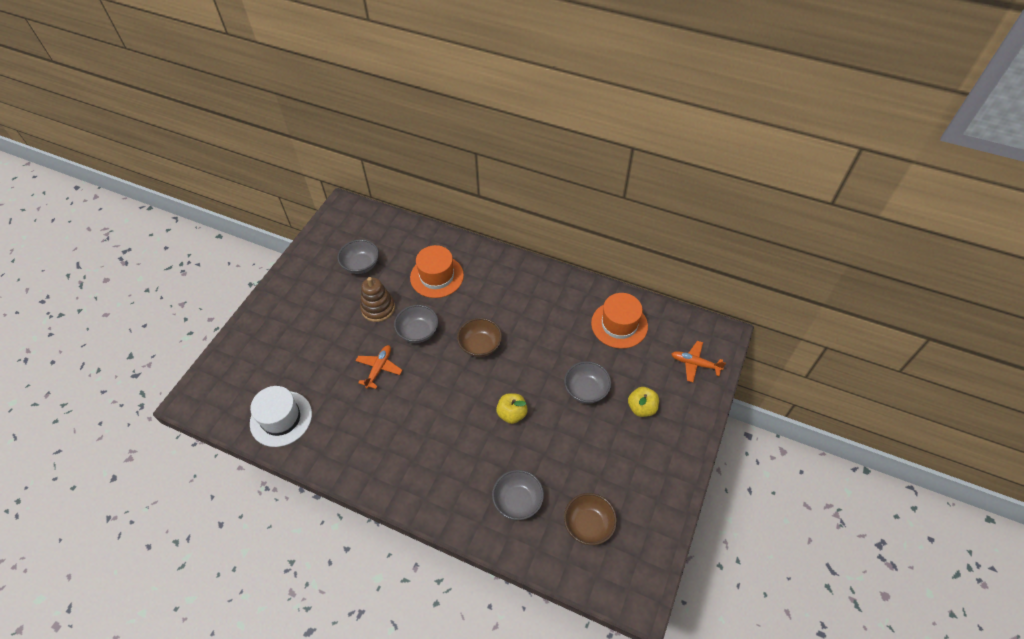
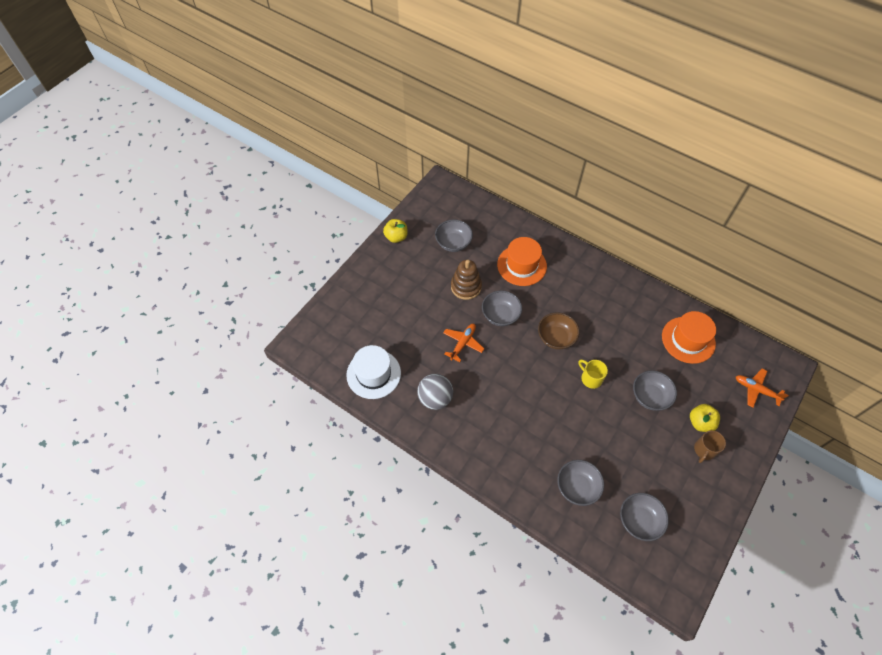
camera: 10 degrees right, 5 degrees up
(352, 433) = (435, 398): none -> grey ball
(512, 414) = (579, 406): yellow apple -> yellow apple (396, 237)
(521, 382) = (590, 378): none -> yellow mug
(588, 525) = (639, 520): brown bowl -> grey bowl
(649, 436) = (704, 450): none -> brown mug

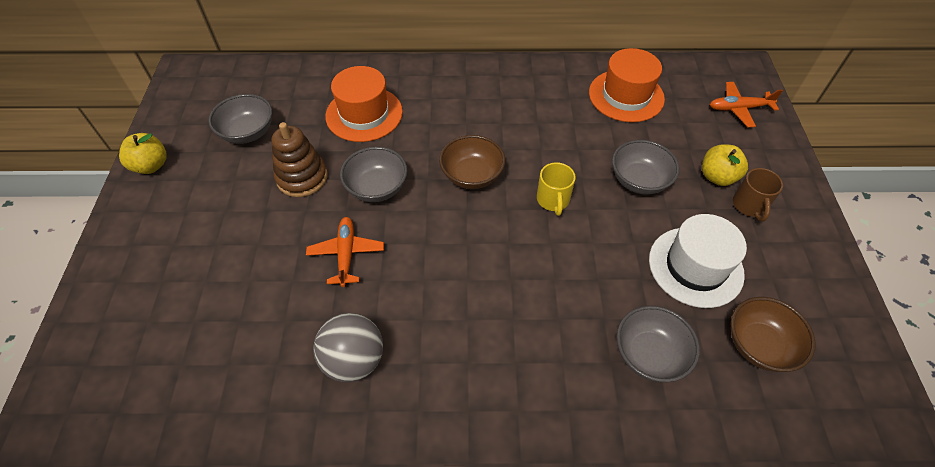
camera: 35 degrees left, 5 degrees down
(373, 374) = (223, 385): white hat -> white hat (695, 266)
(590, 378) = (553, 200): yellow mug -> yellow mug turned 105 degrees counterclockwise
(639, 520) = (759, 345): grey bowl -> brown bowl

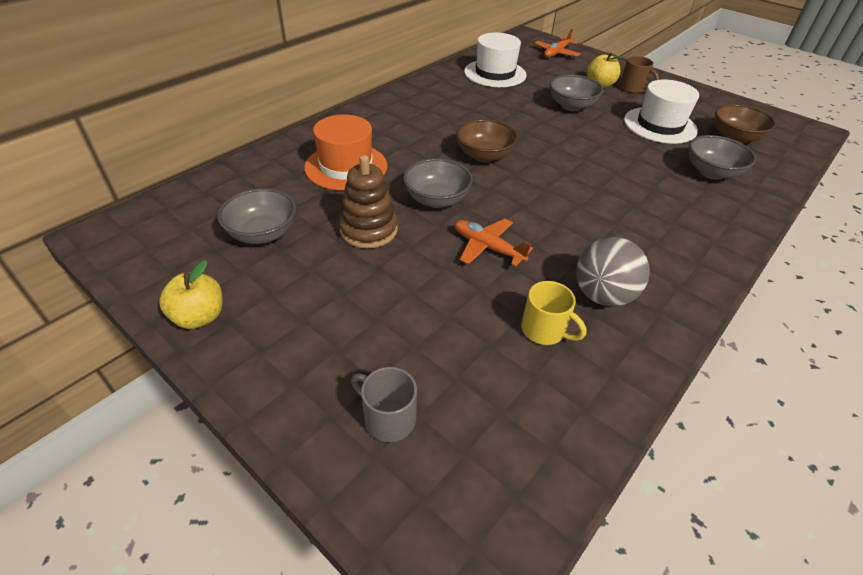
camera: 50 degrees left, 10 degrees down
(134, 308) = (388, 418): none -> grey mug
(553, 200) = (549, 139): yellow mug -> yellow mug (544, 330)
(626, 96) = (495, 73): orange hat -> white hat

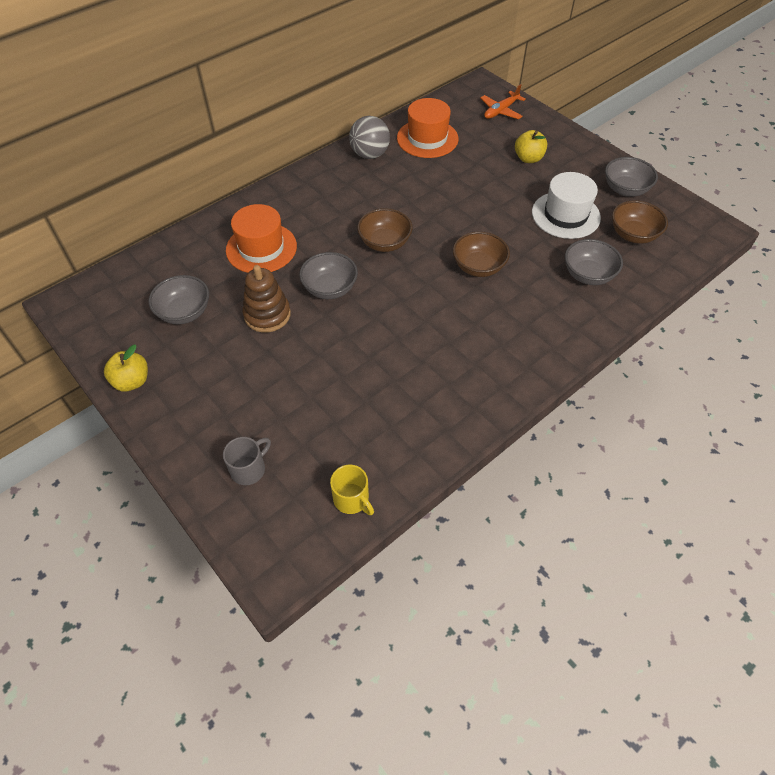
camera: 10 degrees right, 10 degrees up
(388, 418) = (249, 469): grey mug -> grey mug turned 90 degrees clockwise
(487, 247) = (358, 339): orange plane -> none
(495, 73) = (427, 138): white hat -> orange hat
(544, 330) = (379, 415): yellow mug -> yellow mug (352, 499)
(571, 106) = (488, 186): grey bowl -> grey bowl (625, 189)
(594, 171) = (478, 267): none -> brown bowl
(602, 295) = (435, 390): grey ball -> grey ball (370, 154)
(633, 88) = (560, 165): brown mug -> none

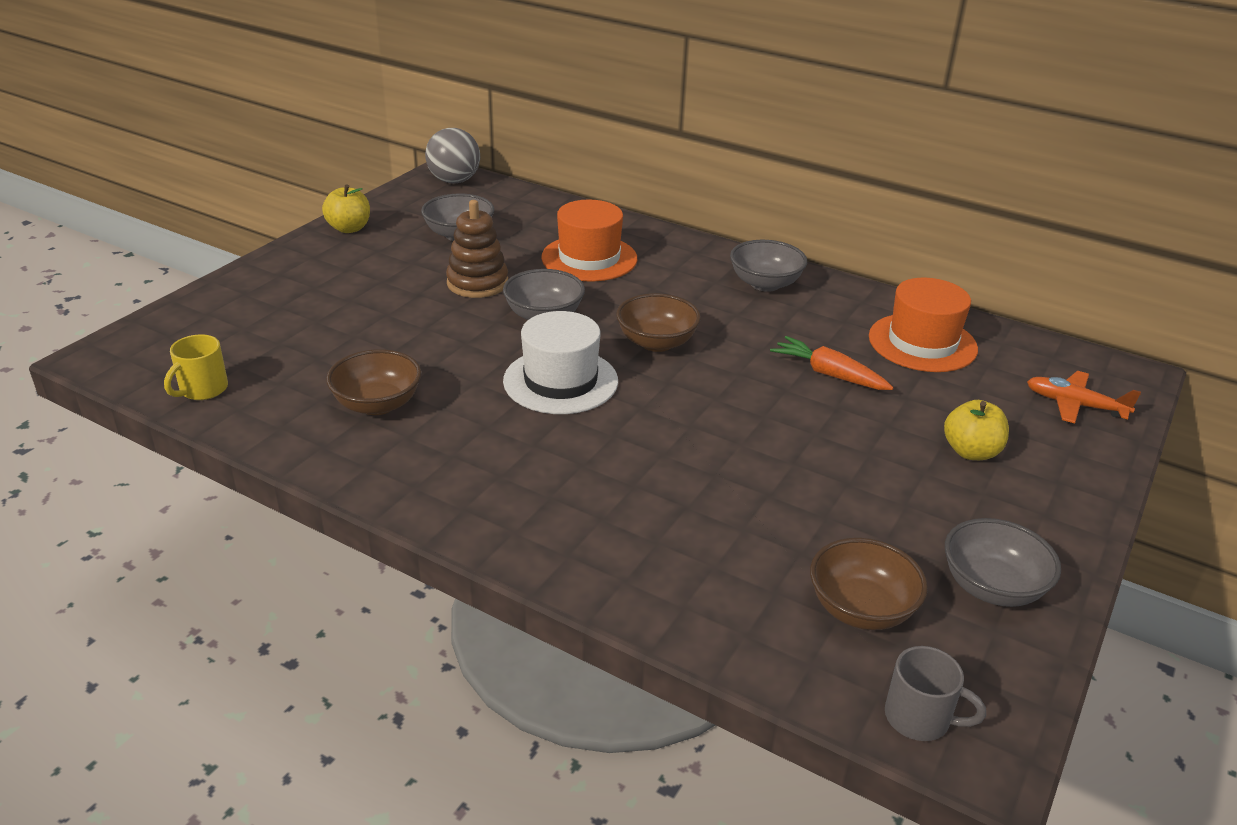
camera: 70 degrees right, 20 degrees down
(249, 469) = (241, 316): grey mug -> grey mug (920, 718)
(370, 154) = (836, 301): grey ball -> grey ball (454, 181)
(445, 183) = (829, 374): none -> orange carrot
(478, 267) = (657, 432): brown bowl -> brown bowl (377, 404)
(565, 215) = (851, 512): white hat -> white hat (560, 381)
(588, 275) = (709, 556): grey bowl -> grey bowl (765, 284)

